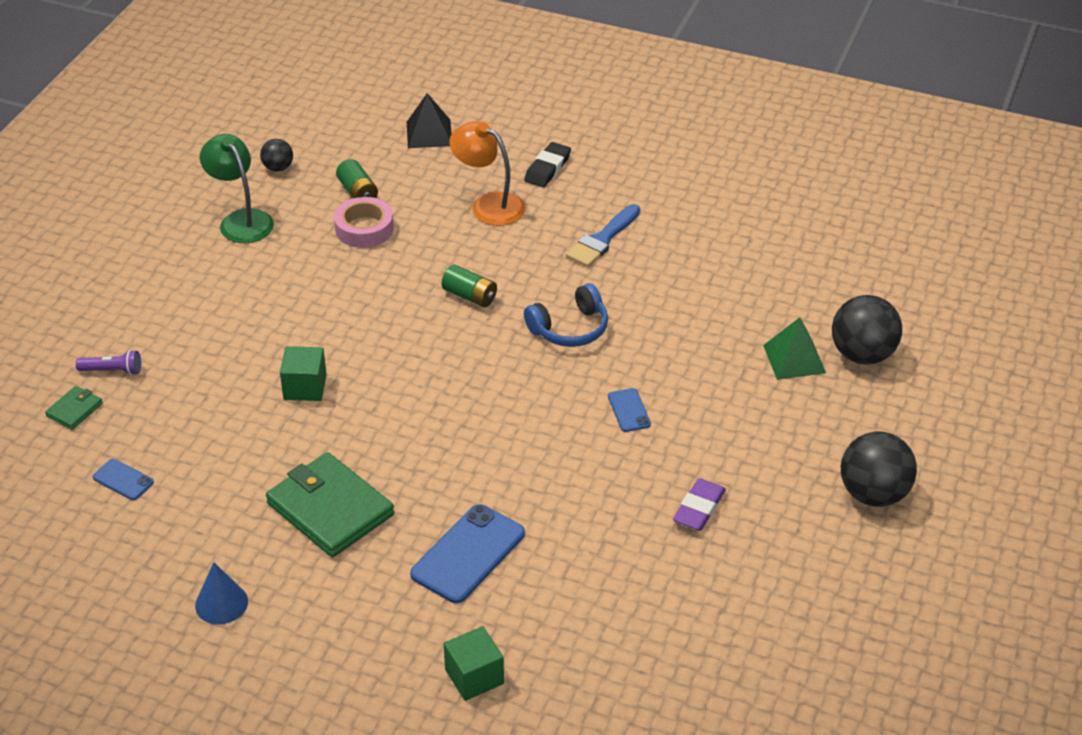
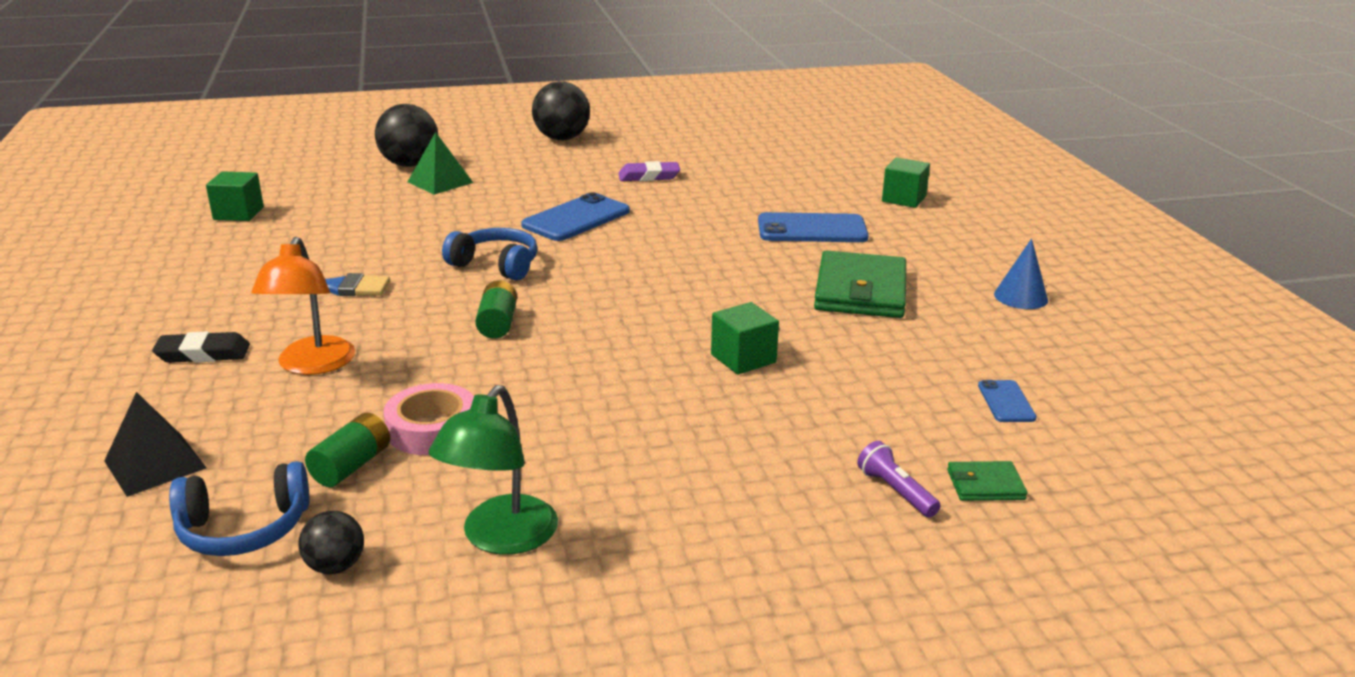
camera: 125 degrees left, 15 degrees down
(338, 149) = (244, 529): none -> blue headphones
(629, 410) = (576, 218): blue phone -> blue phone, size x1.96
(801, 227) = (238, 213): none -> green cube

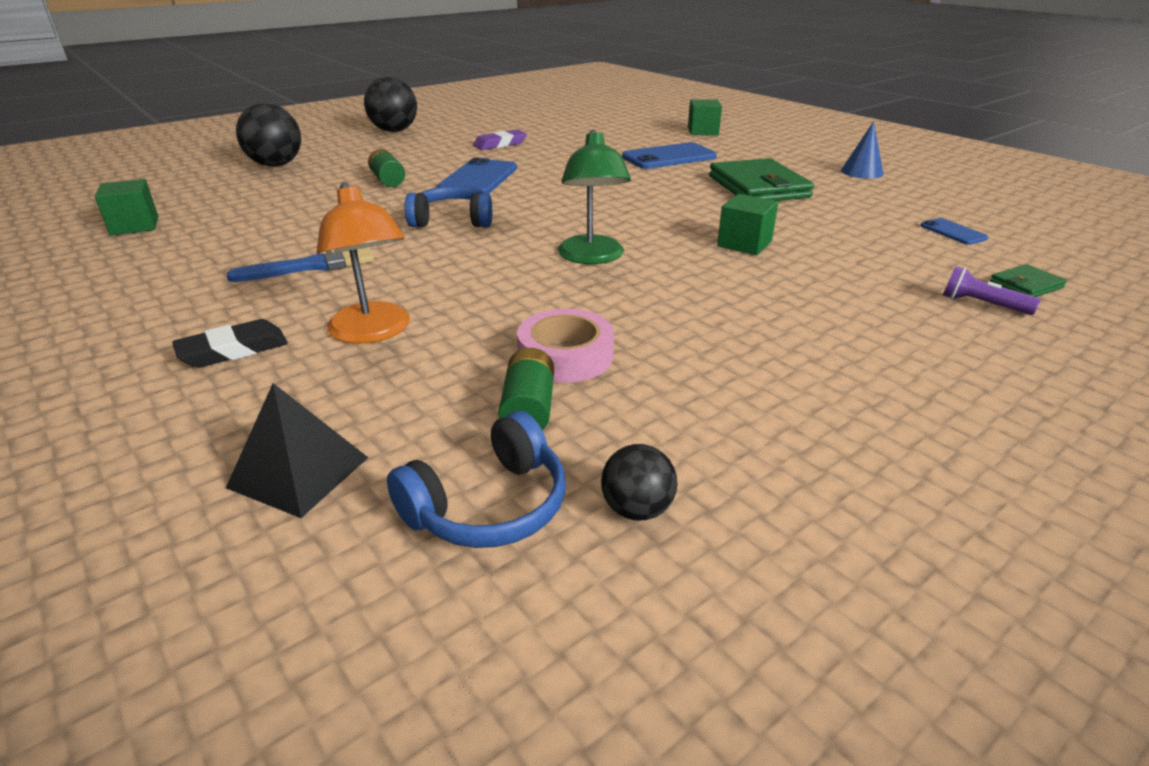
camera: 25 degrees left, 5 degrees up
(440, 182) = (321, 173): green pyramid -> none
(497, 323) = (512, 261): green battery -> green battery (388, 180)
(500, 538) = (755, 429): green lamp -> green lamp (592, 257)

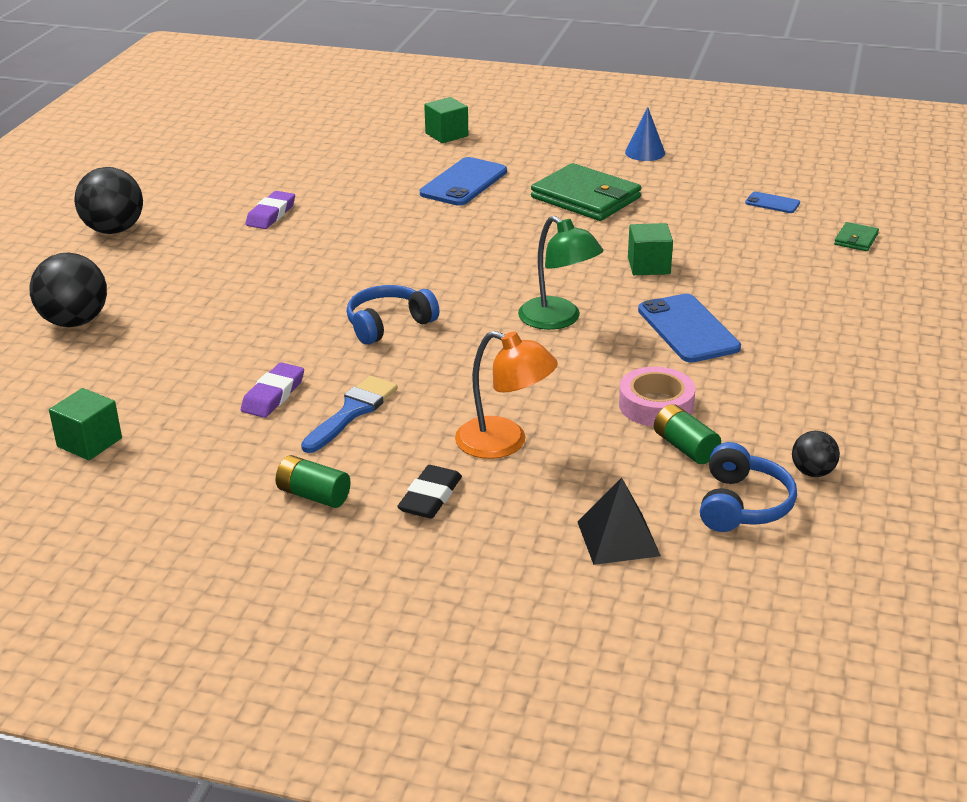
camera: 35 degrees left, 0 degrees up
(289, 237) = (273, 395): none -> purple eraser
(388, 180) = (240, 300): green battery -> green battery (313, 495)
(478, 178) = (328, 268): blue phone -> blue phone (688, 329)
(982, 304) = (846, 266): purple flashlight -> none

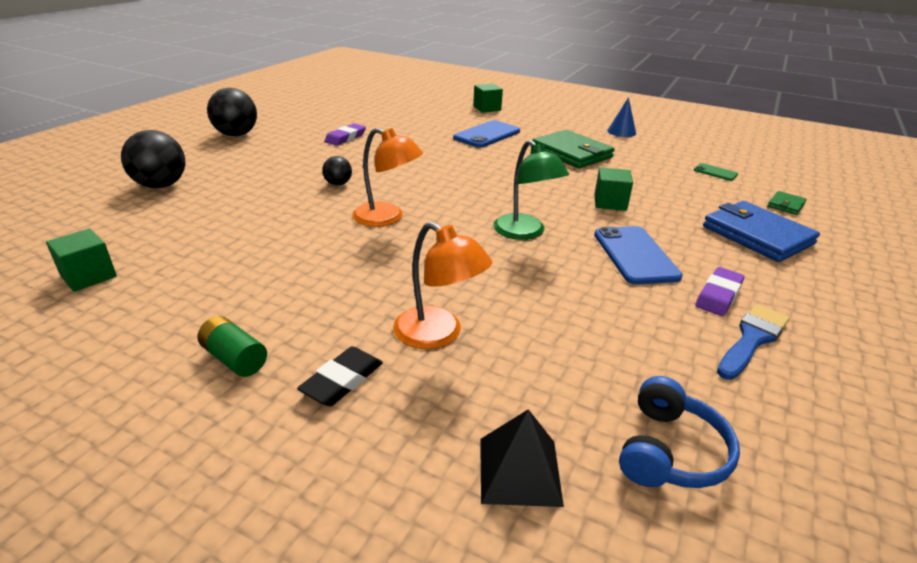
camera: 10 degrees right, 0 degrees up
(273, 395) = (263, 259): purple eraser -> purple eraser (718, 295)
(352, 412) = (318, 283): blue brush -> blue brush (752, 339)
(388, 324) = (387, 218): blue headphones -> orange lamp
(656, 405) = (593, 319): pink tape -> none
(685, 447) = (615, 369): green battery -> none
(772, 203) = (715, 172): blue phone -> green phone
(812, 472) = (752, 422): black ball -> black ball (338, 184)
(821, 285) = (757, 235): none -> blue wallet

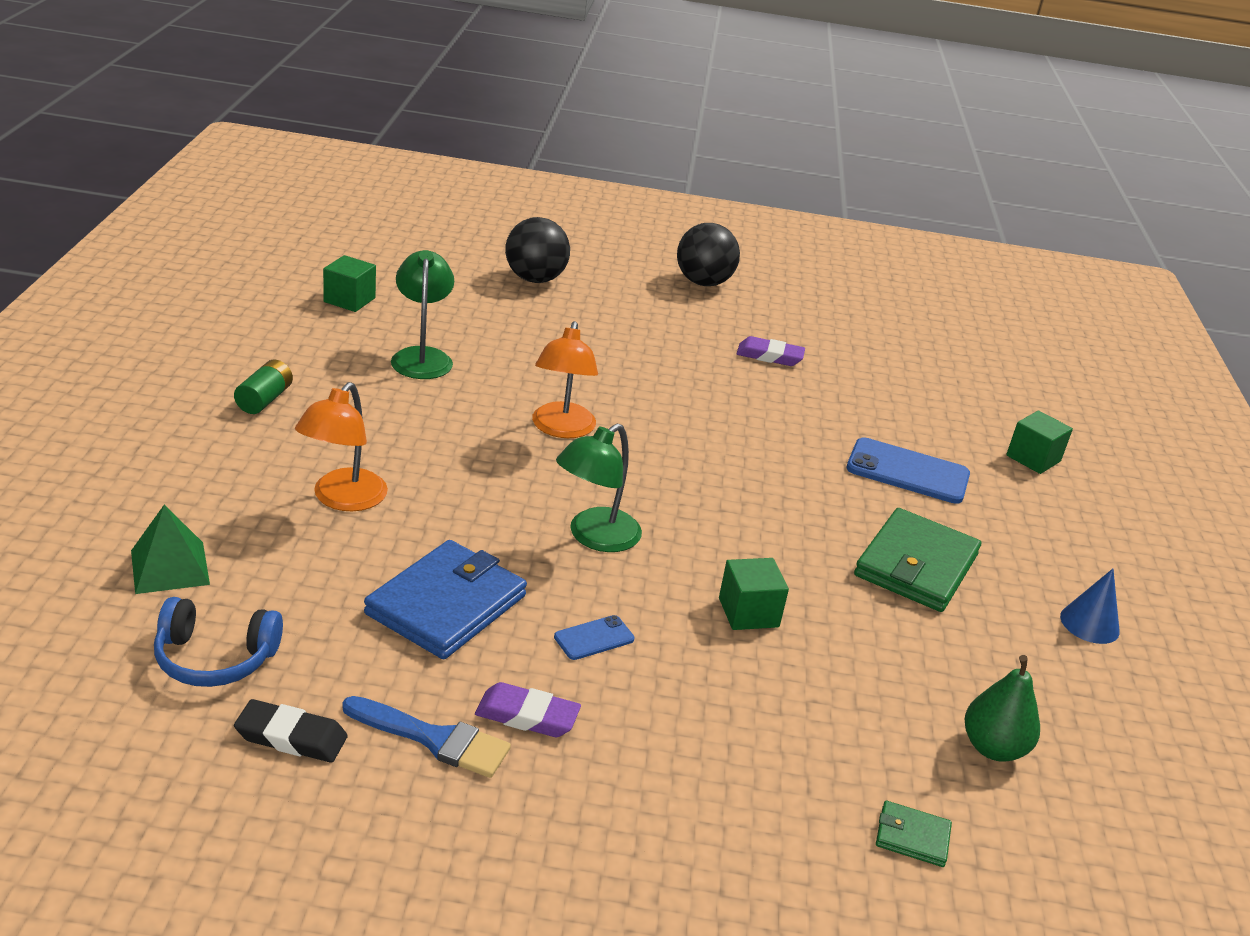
camera: 65 degrees right, 0 degrees up
(234, 255) = (422, 357): none -> green lamp
(338, 184) = (624, 379): black ball -> none
(342, 380) = (254, 458): black eraser -> black eraser (291, 737)
(519, 471) = (170, 567): black pyramid -> green pyramid
(635, 255) = (594, 638): blue phone -> blue phone, size x0.51
(715, 172) = (993, 748): green phone -> green pear
(757, 235) = (748, 779): blue wallet -> blue wallet (446, 604)

